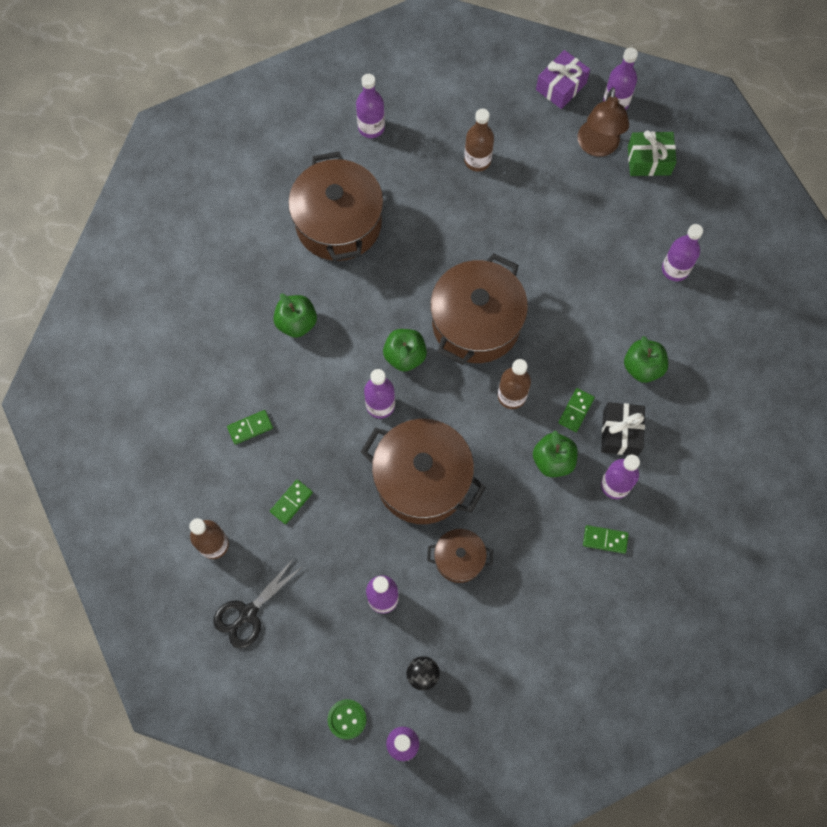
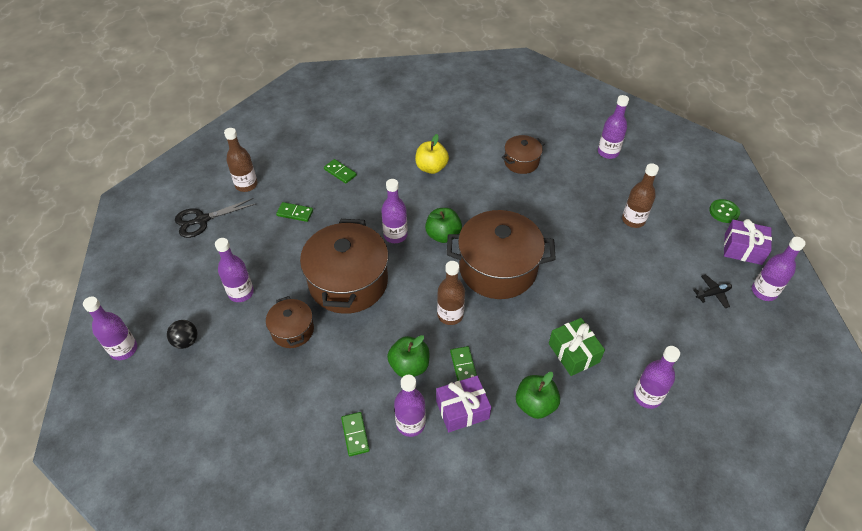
camera: 65 degrees right, 20 degrees down
(248, 613) = (202, 220): black scissors -> black scissors turned 45 degrees counterclockwise
(296, 323) = (431, 168): green apple -> yellow apple
(338, 223) = (521, 162): brown pot -> brown pot, size x0.51
(347, 719) = (136, 305): green button -> green button (724, 212)
(576, 410) = (463, 366): green domino -> green domino turned 75 degrees clockwise
(597, 147) = (713, 294): brown lamp -> black plane
(620, 433) = (462, 409): black gift -> purple gift
(649, 160) = (733, 336): green gift -> green gift (573, 353)

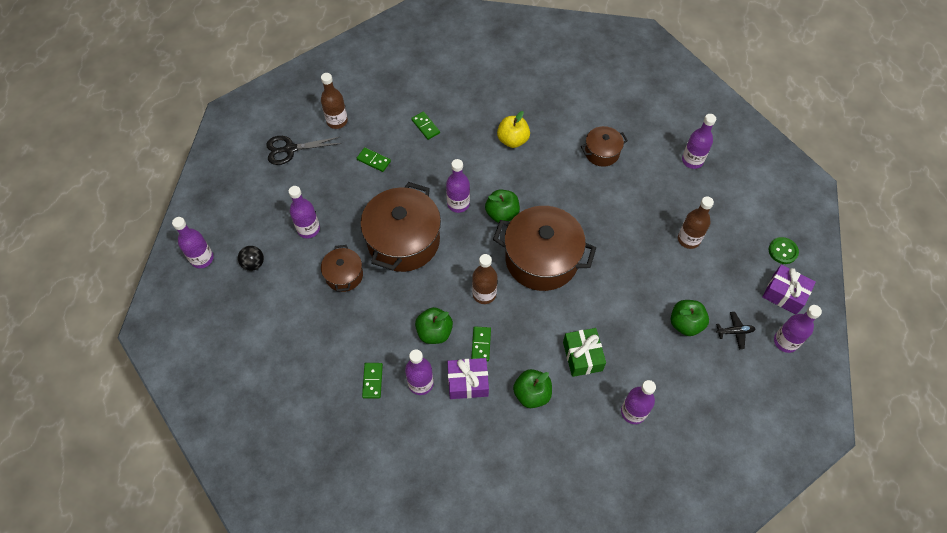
camera: 15 degrees right, 10 degrees up
(662, 297) = (685, 324): none -> green apple

